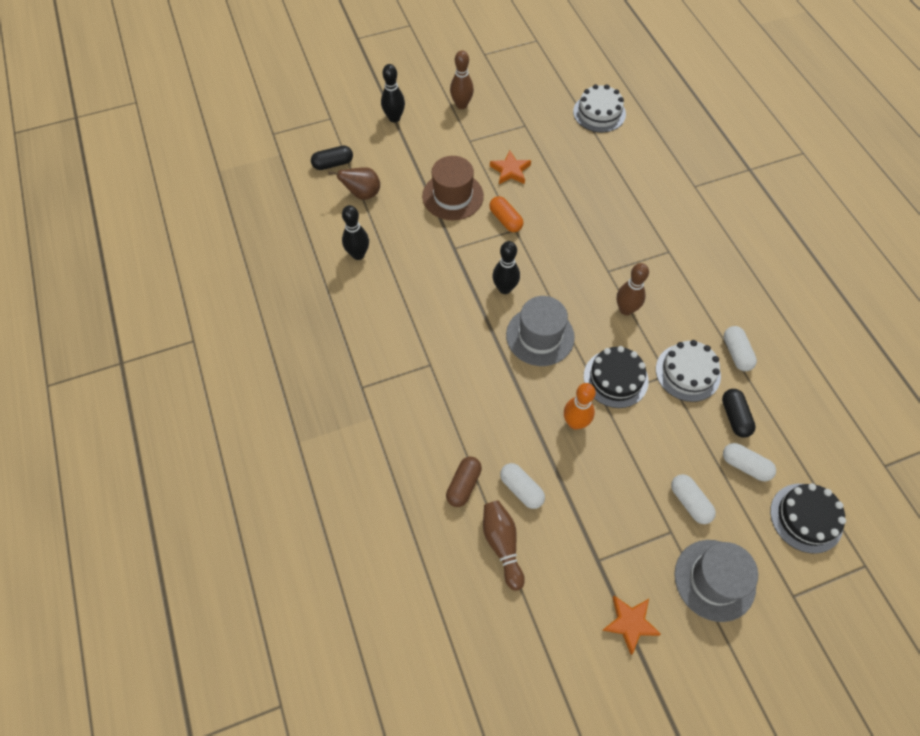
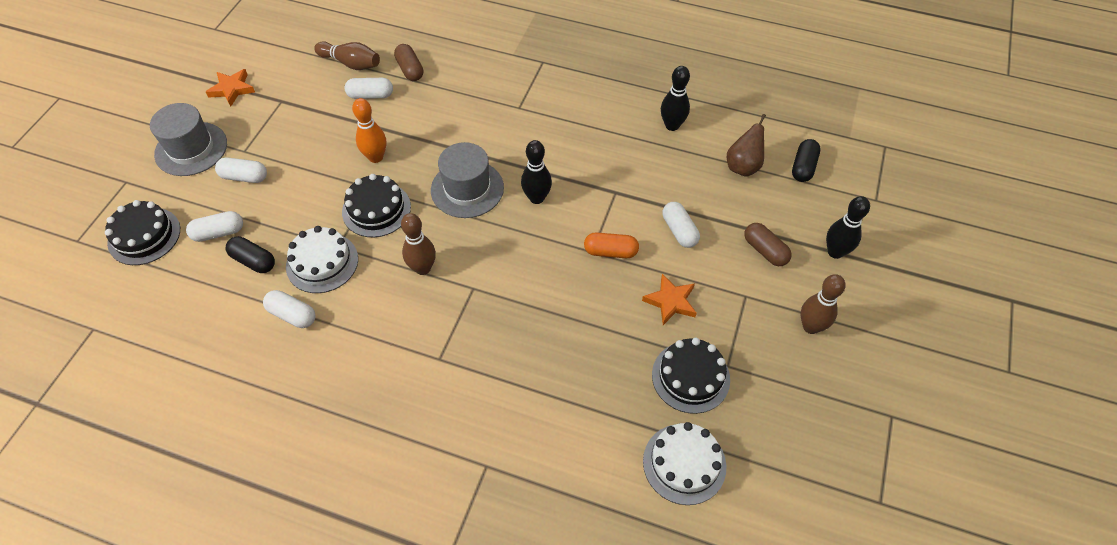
camera: 130 degrees right, 5 degrees down
(426, 148) = (765, 251): none -> brown capsule
(452, 196) = (679, 231): brown hat -> white capsule
(549, 136) = (690, 377): none -> black cake

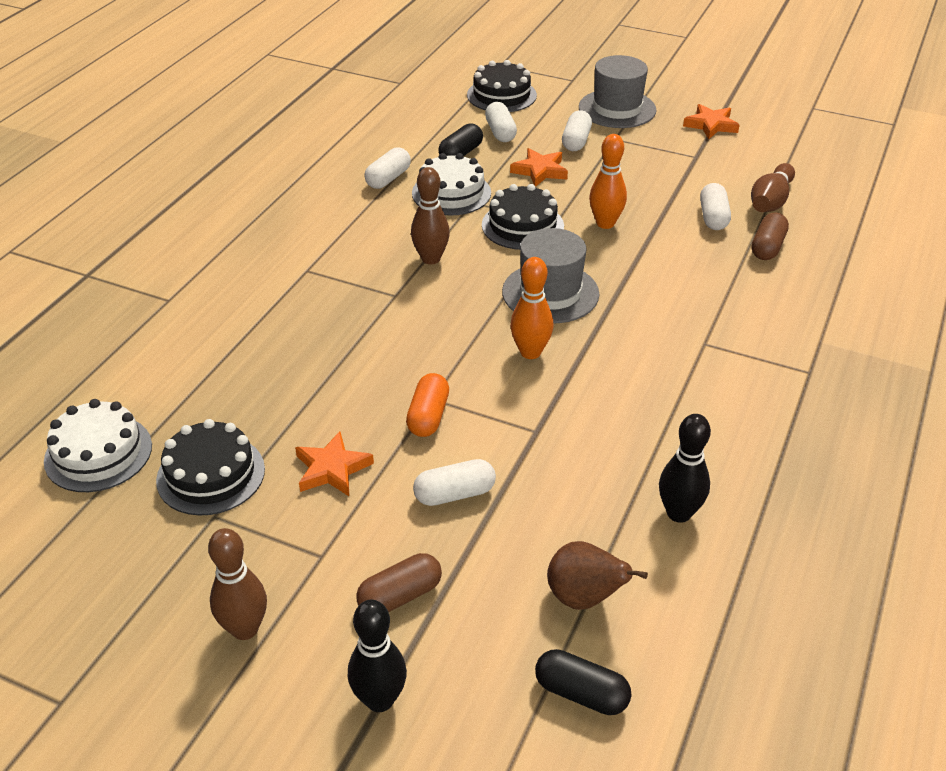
camera: 95 degrees right, 15 degrees down
(292, 201) = (540, 171): none -> orange star
(410, 69) = (767, 247): brown capsule -> brown capsule turned 45 degrees counterclockwise
(536, 198) = (530, 352): black bowling pin -> orange bowling pin

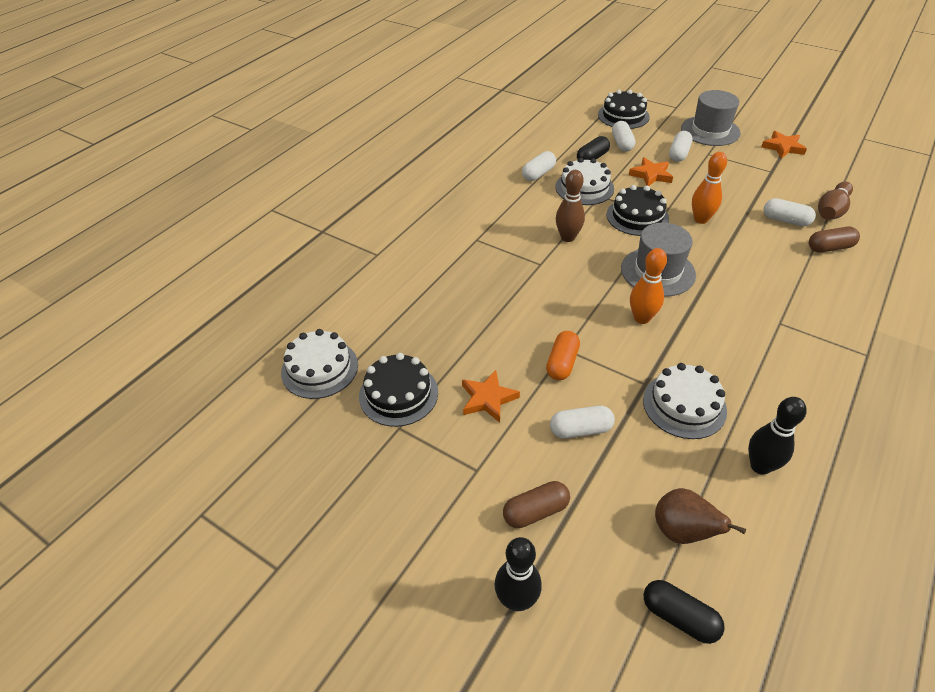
camera: 10 degrees right, 5 degrees up
(245, 629) = (416, 524): brown bowling pin -> none
(585, 452) = (684, 405): none -> white cake
(713, 217) = (785, 220): white capsule -> white capsule turned 75 degrees counterclockwise
(767, 247) = (830, 248): brown capsule -> brown capsule turned 45 degrees clockwise

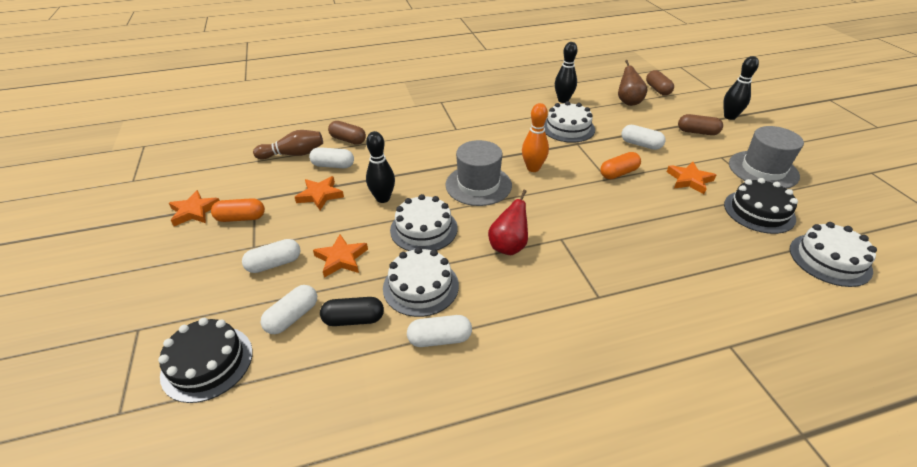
camera: 140 degrees left, 5 degrees down
(567, 237) = (508, 246): brown bowling pin -> red pear
(637, 216) = (424, 229): black cake -> white cake
(679, 617) = (657, 90): black capsule -> brown capsule
(700, 219) = (383, 198): orange bowling pin -> black bowling pin
(710, 131) = (193, 269): grey hat -> grey hat (763, 170)
(742, 197) = (320, 195): none -> orange star
(750, 159) = (241, 218): none -> orange capsule
(785, 220) = (333, 165): white capsule -> white capsule turned 60 degrees counterclockwise

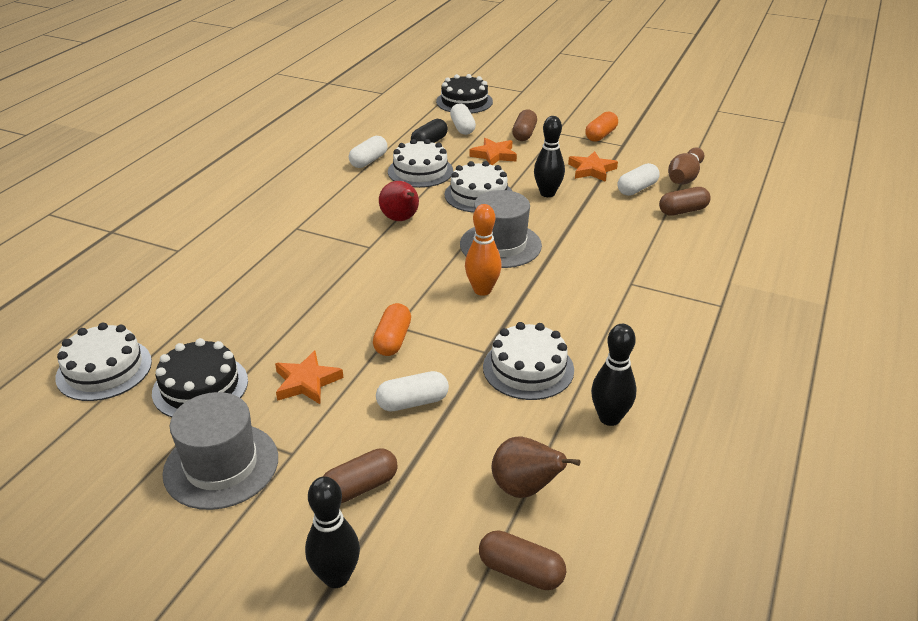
camera: 130 degrees right, 5 degrees down
(194, 211) = (634, 122): orange star -> none
(274, 264) = (524, 134): white capsule -> brown capsule

